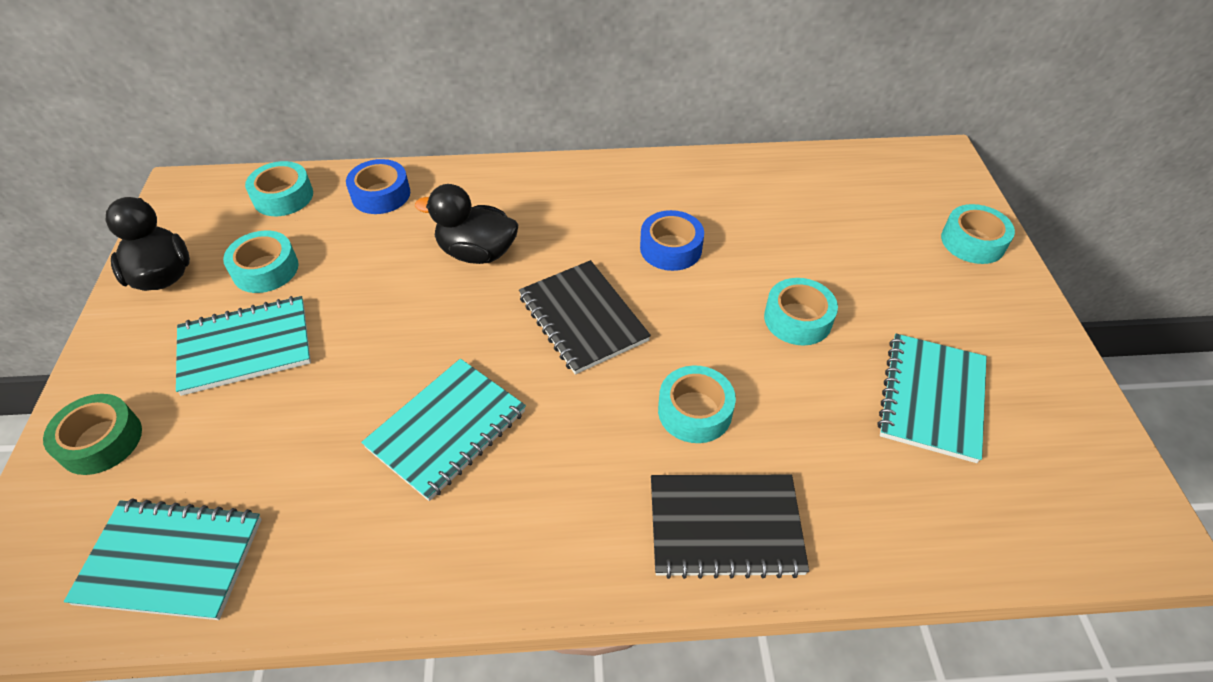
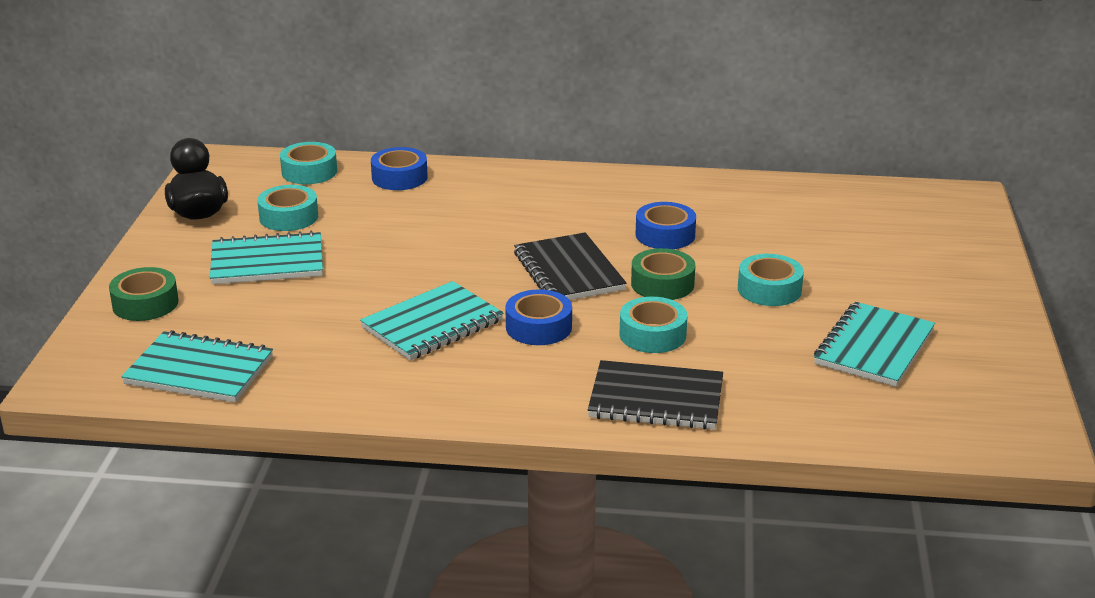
camera: 10 degrees right, 20 degrees down
(477, 253) = (481, 222): black duck -> none
(567, 417) = (538, 327): none -> blue tape
(685, 325) = (662, 284): none -> green tape
(972, 242) = (966, 255): turquoise tape -> none

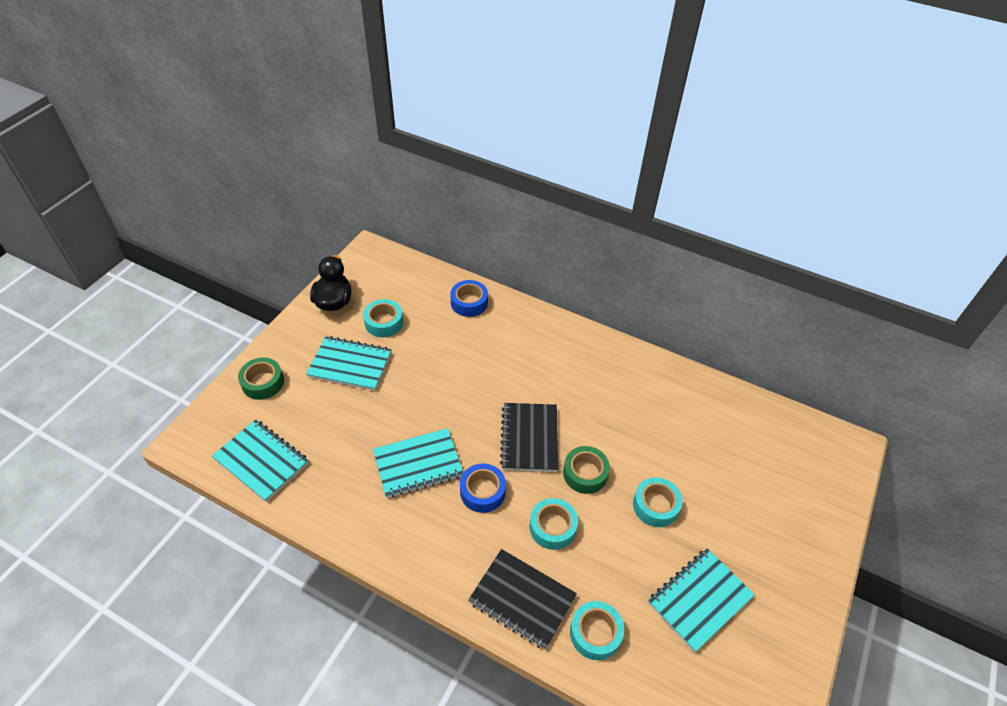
camera: 20 degrees right, 20 degrees up
(309, 172) = (417, 280): turquoise tape -> turquoise tape (595, 633)
(665, 235) = (612, 420): blue tape -> none

